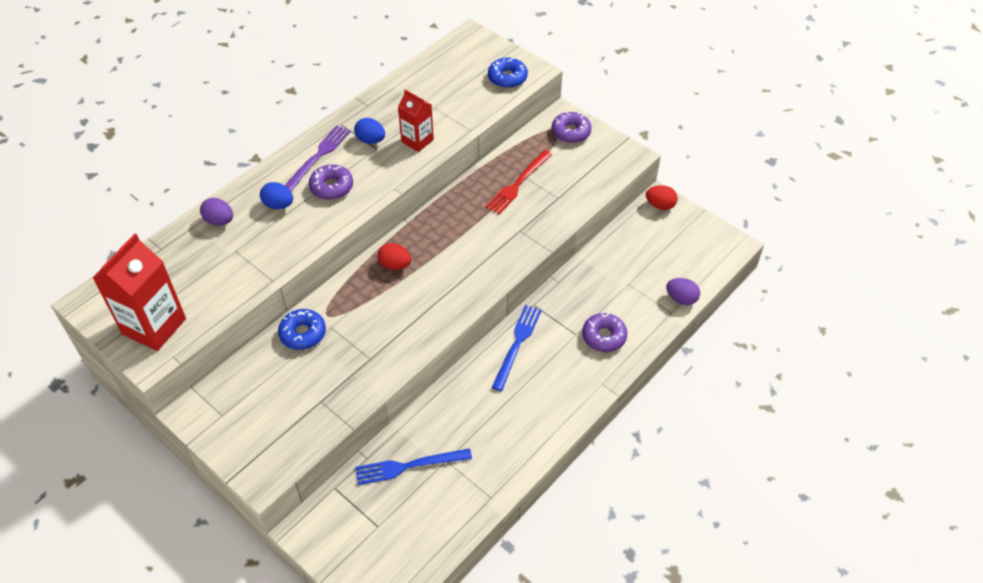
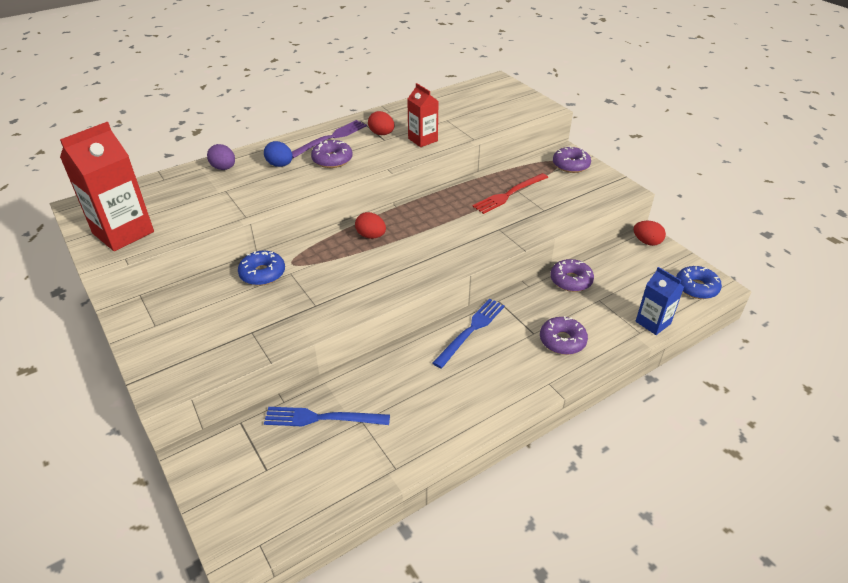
camera: 15 degrees right, 10 degrees down
(371, 140) = (381, 134): blue egg -> red egg
(507, 78) = (520, 110): blue donut -> blue donut (696, 287)
(597, 267) = (571, 280): none -> purple donut
(681, 299) = (653, 322): purple egg -> blue carton

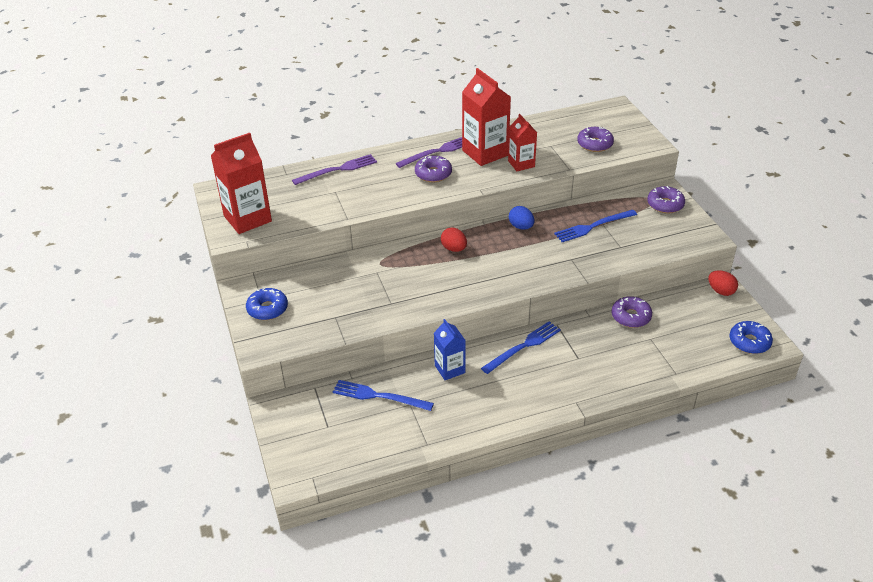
camera: 15 degrees right, 0 degrees up
(224, 168) = (338, 170): purple egg -> purple fork
(262, 274) = (354, 269): blue donut -> blue donut (267, 309)
(280, 165) = (386, 173): blue egg -> blue egg (521, 227)
(381, 134) = (485, 153): red egg -> red carton
(509, 194) = (593, 226): red fork -> blue fork
(562, 341) = (601, 369): purple donut -> purple donut (595, 144)
(653, 322) = (692, 367): blue carton -> blue carton (450, 369)

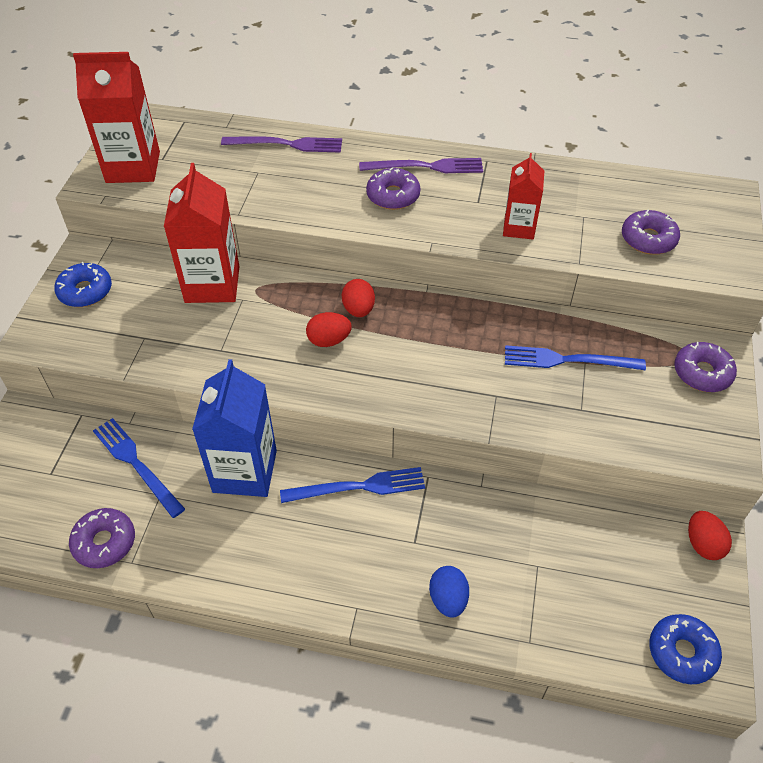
camera: 30 degrees right, 10 degrees up
(450, 369) = (245, 471): blue carton -> blue carton, size x1.68
(452, 271) = (329, 340): none -> red egg
(485, 153) = (485, 192): red carton -> red carton (212, 284)
(521, 227) = (469, 316): blue egg -> blue egg (448, 599)
(631, 317) = (537, 517): purple donut -> purple donut (104, 542)

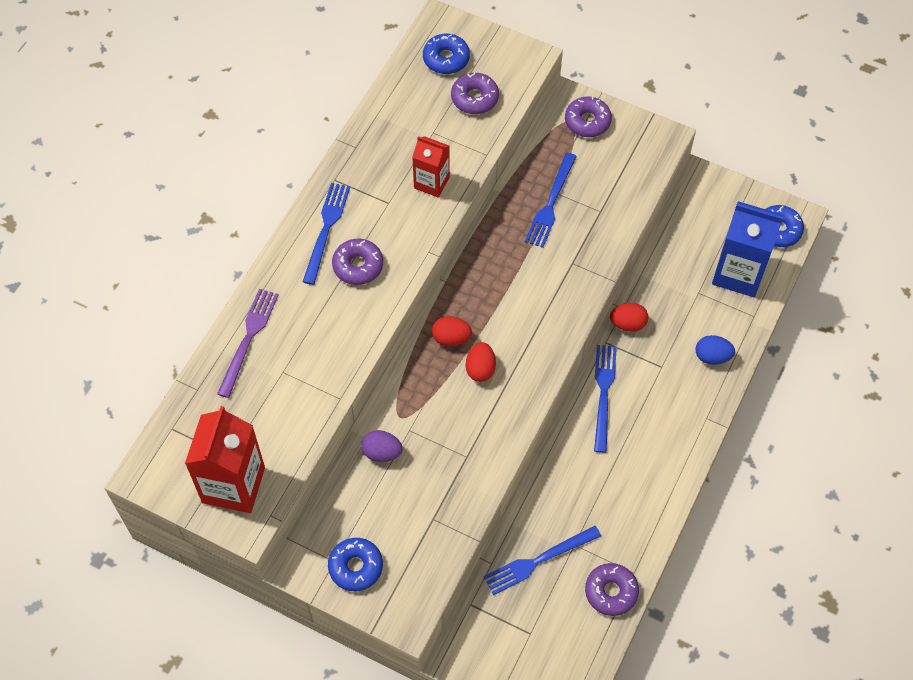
camera: 75 degrees left, 10 degrees up
(212, 284) = (382, 452): red carton -> purple egg
(245, 471) = (567, 475): blue carton -> blue carton (738, 273)
(426, 167) = (326, 229): purple fork -> blue fork
(685, 207) = (446, 59): none -> blue donut
(703, 544) = (704, 186): red egg -> red egg (628, 324)

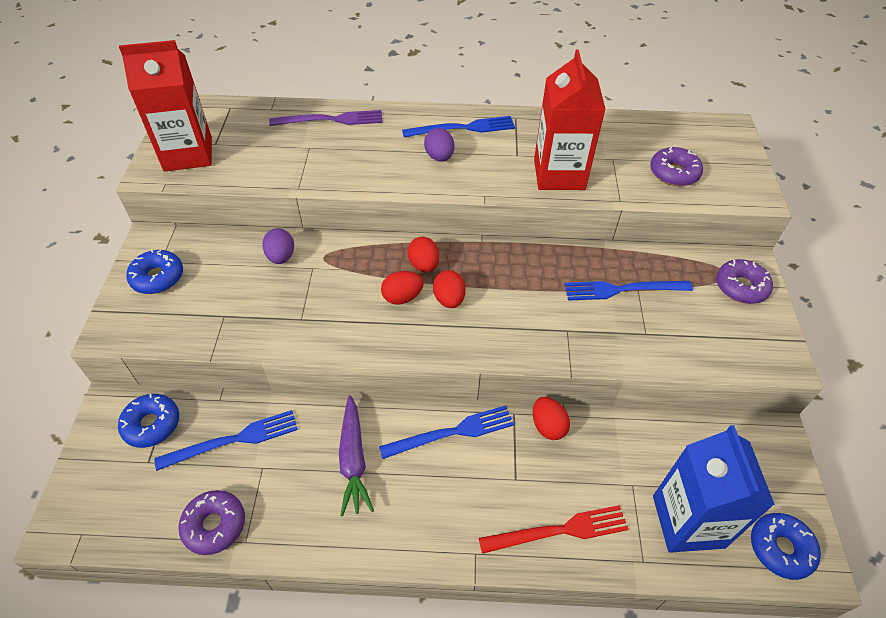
camera: 65 degrees right, 10 degrees down
(358, 266) = (439, 157): purple donut -> purple egg
(431, 182) = (559, 174): red carton -> red carton, size x1.68
(446, 59) = (697, 142): blue donut -> blue donut (152, 424)
(500, 334) = (449, 299): none -> red egg
(538, 560) = (233, 440): blue fork -> blue fork turned 120 degrees clockwise
(596, 474) = (353, 459): none -> purple carrot
(712, 357) = (559, 531): blue egg -> red fork

